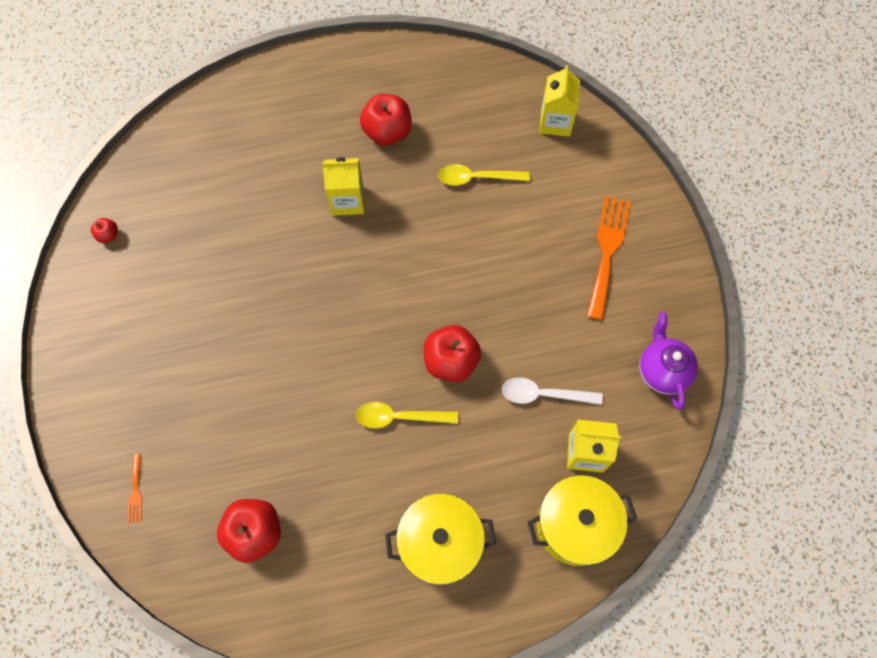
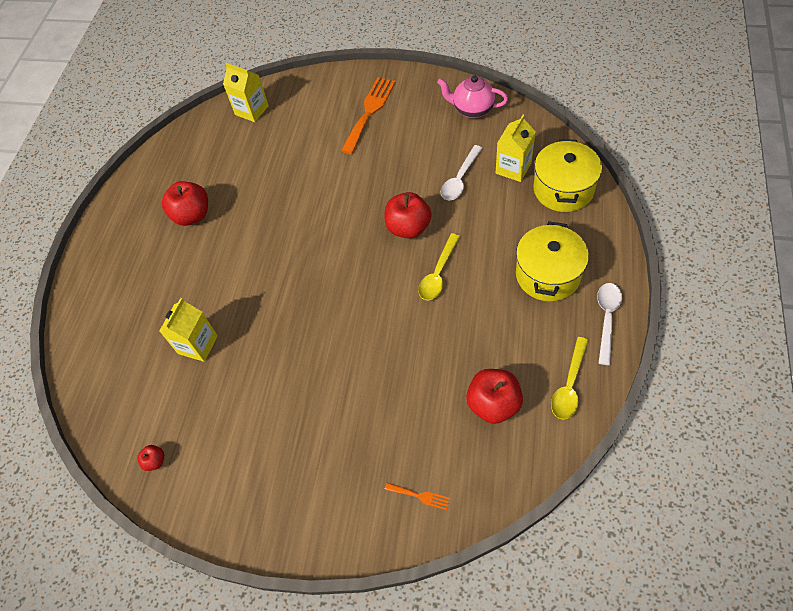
camera: 60 degrees left, 10 degrees down
(347, 200) = (235, 259): yellow carton -> yellow carton (198, 344)
(401, 630) = (607, 319): none -> white spoon
(477, 178) = (268, 169): yellow spoon -> yellow spoon (569, 385)
(607, 251) = (369, 111): orange fork -> orange fork turned 75 degrees clockwise
(662, 371) = (472, 110): purple teapot -> pink teapot

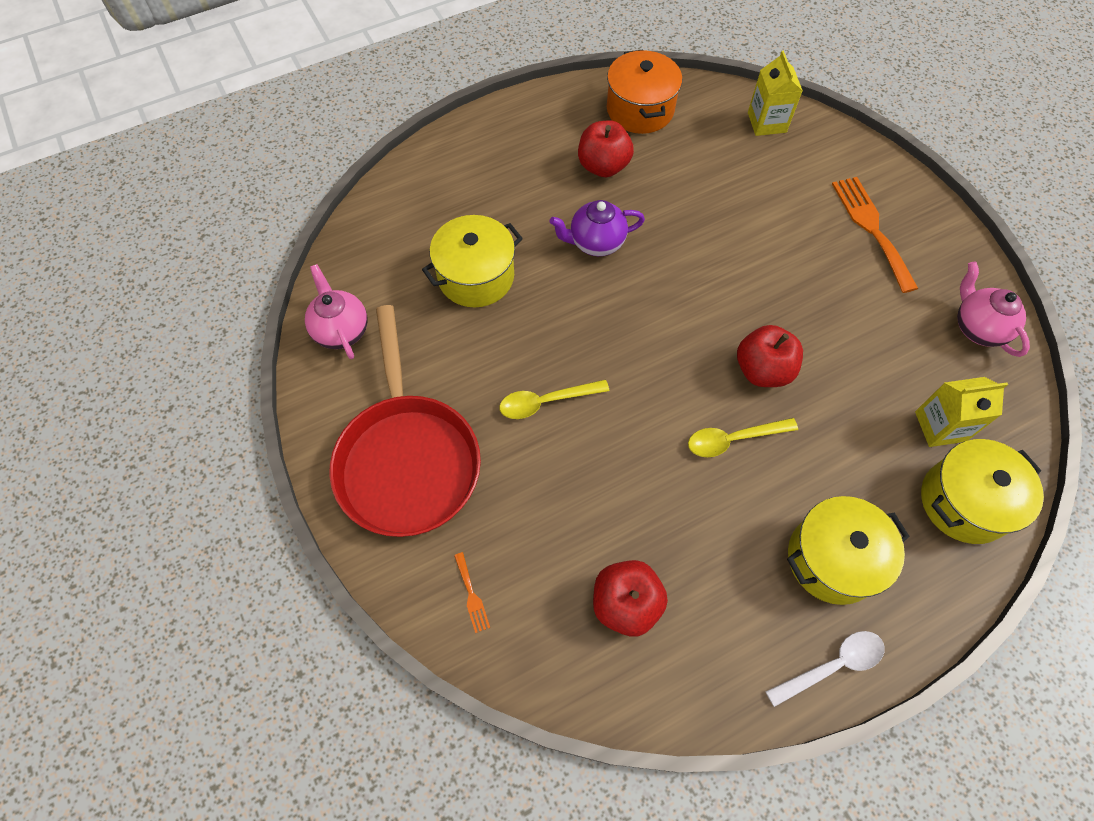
camera: 45 degrees right, 5 degrees up
(155, 461) = (341, 330): red apple -> pink teapot
(173, 167) = (640, 109): none -> orange pot
(198, 344) = (476, 276): yellow carton -> yellow pot
(242, 257) = (596, 243): none -> purple teapot
(293, 477) = (407, 460): none -> red pan
(369, 111) = (871, 228): orange fork -> orange fork turned 90 degrees counterclockwise
(460, 179) = (871, 379): white spoon -> none
(569, 385) = (712, 674): yellow spoon -> yellow spoon (546, 401)

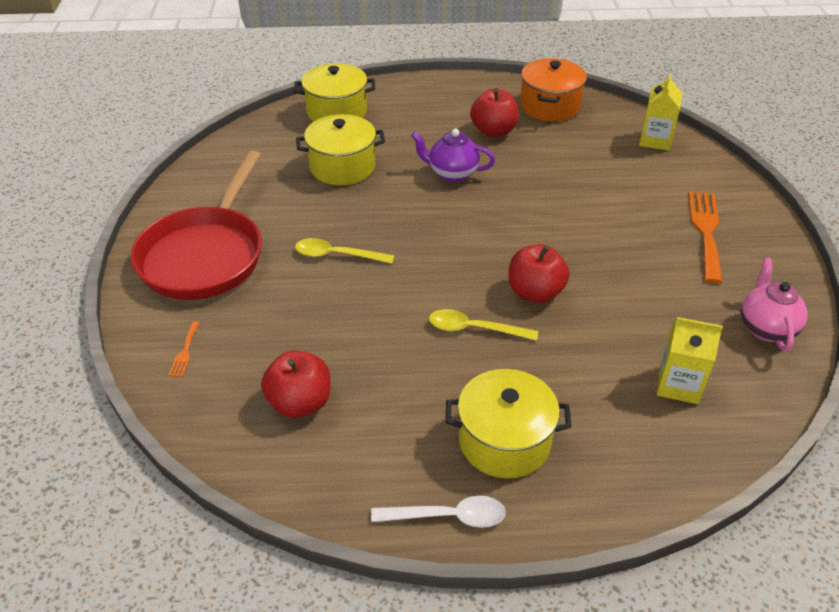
camera: 25 degrees right, 20 degrees down
(341, 330) = (220, 168): pink teapot -> none
(964, 502) = (664, 447): yellow pot -> yellow pot (336, 112)

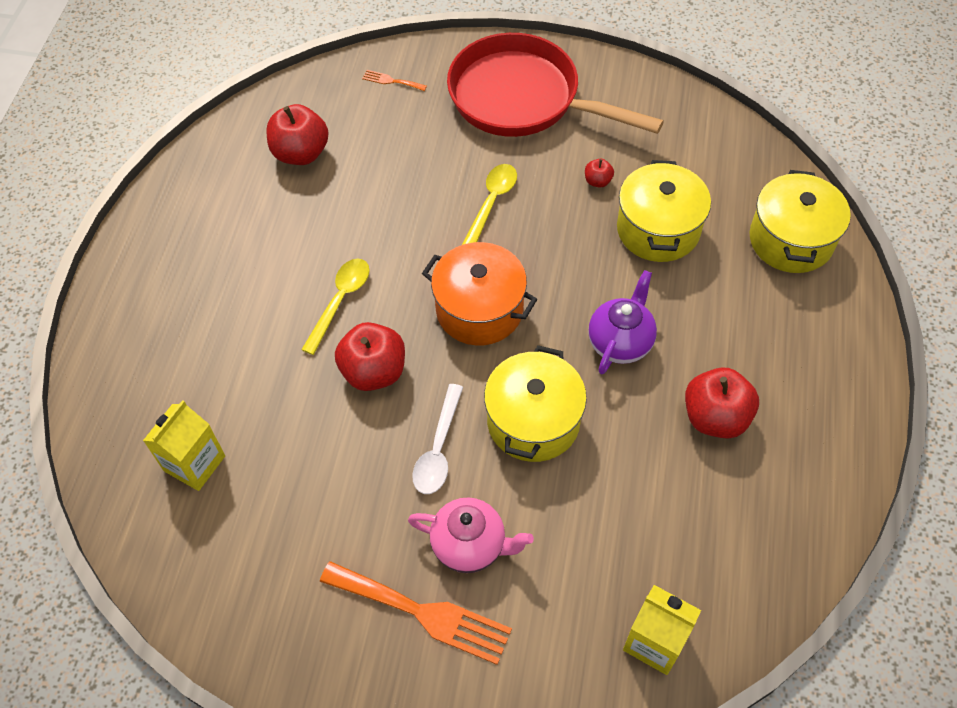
camera: 105 degrees right, 15 degrees up
(299, 200) = (597, 181): none -> red apple
(448, 517) = (143, 234): white spoon -> white spoon (438, 449)
(504, 441) = (196, 291): yellow pot -> yellow pot (533, 421)
(549, 106) = (776, 516): orange pot -> orange pot (479, 310)
(766, 328) = (233, 598): pink teapot -> pink teapot (470, 545)

